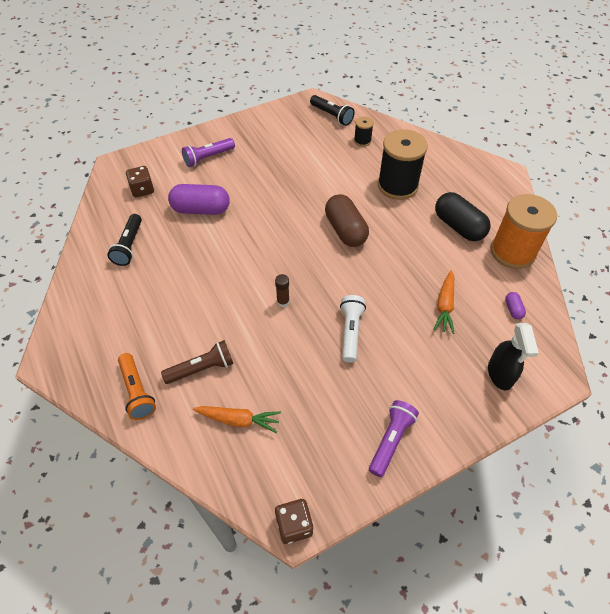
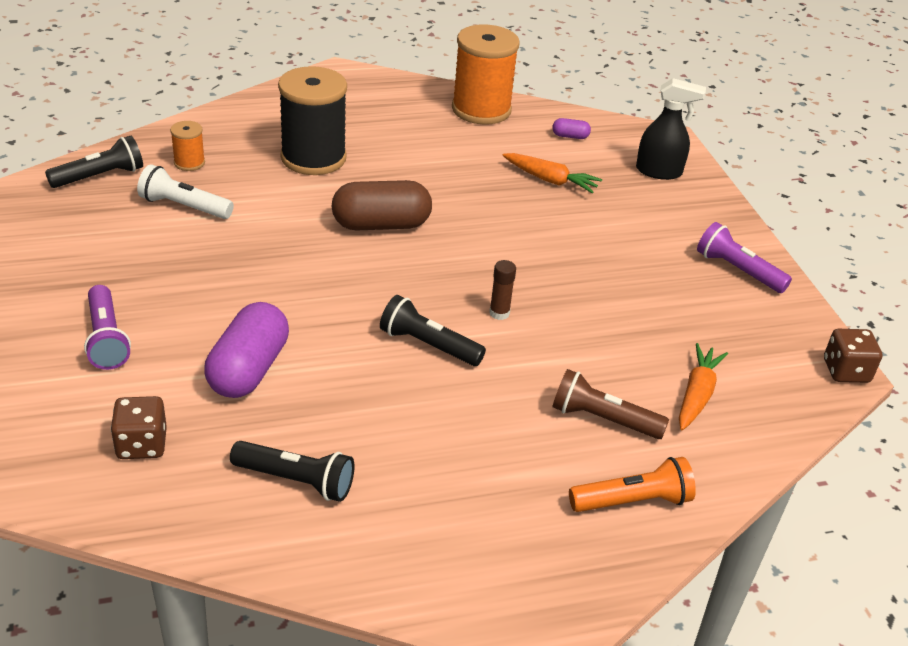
camera: 80 degrees left, 15 degrees down
(201, 368) = (603, 419): brown flashlight -> brown flashlight turned 60 degrees counterclockwise
(242, 274) = (428, 345): none -> black flashlight
(350, 332) = (571, 263): white flashlight -> white flashlight (184, 207)
(362, 141) = (189, 163): black spool -> orange spool
(458, 226) = (420, 133): black capsule -> none

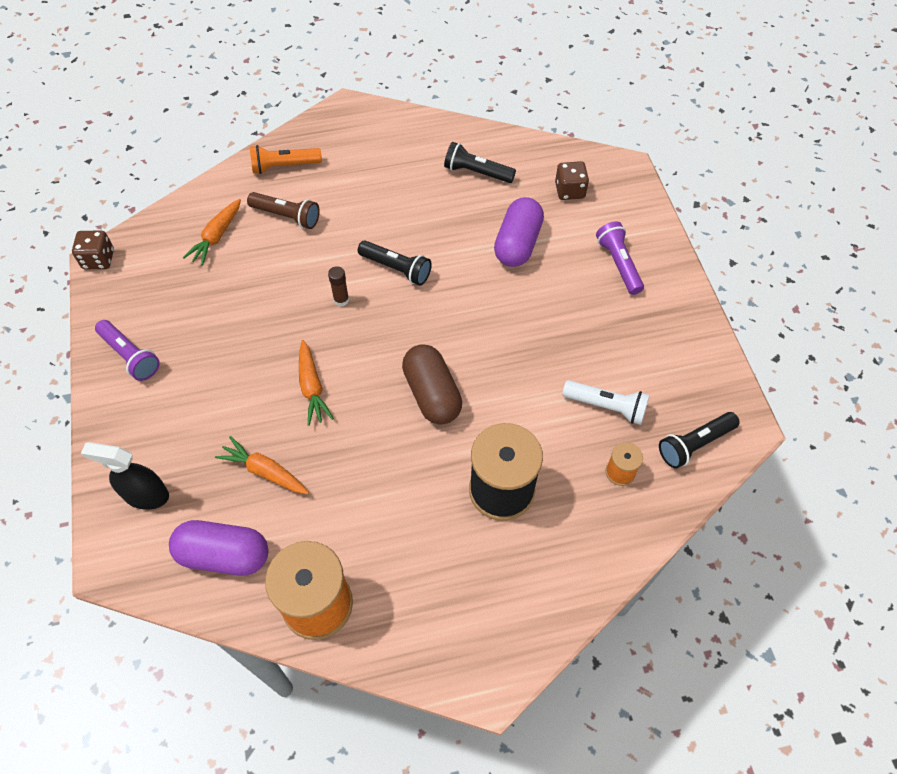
camera: 175 degrees left, 20 degrees up
(381, 224) = (432, 394): brown capsule -> brown capsule turned 75 degrees clockwise
(518, 236) = (312, 387): none -> orange carrot
(570, 136) = (224, 555): purple capsule -> purple capsule, size x2.27

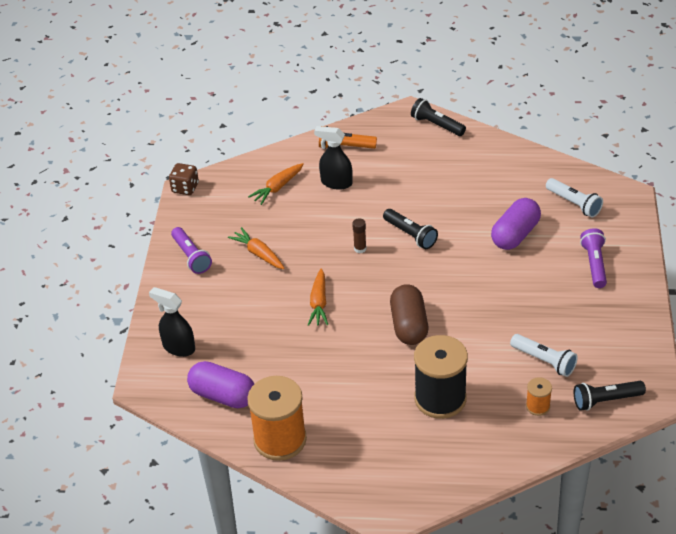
camera: 20 degrees right, 15 degrees down
(265, 471) = (267, 350): orange carrot -> orange carrot (259, 254)
(287, 216) = (336, 183): brown flashlight -> black spray bottle
(477, 172) = (500, 177): black flashlight -> black flashlight (437, 125)
(569, 191) = (574, 204): brown dice -> white flashlight

